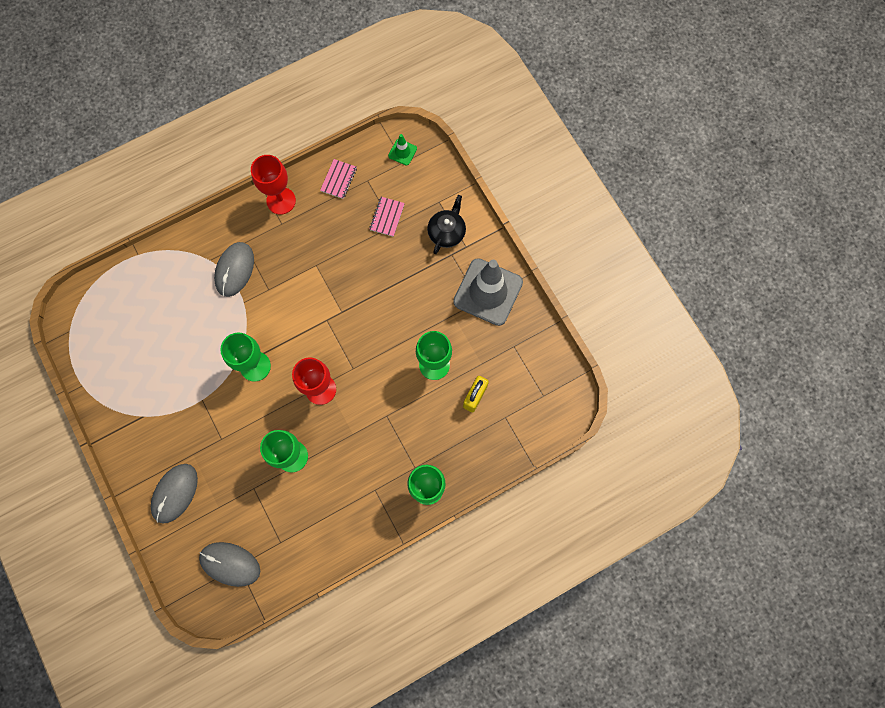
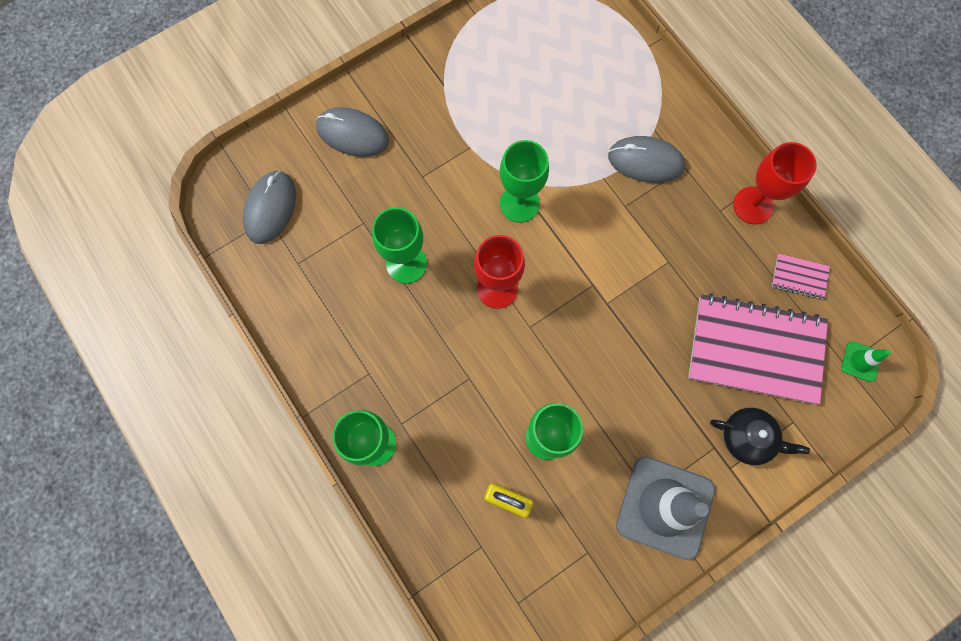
camera: 85 degrees right, 0 degrees up
(387, 217) = (755, 350): pink notebook -> pink notebook, size x2.40

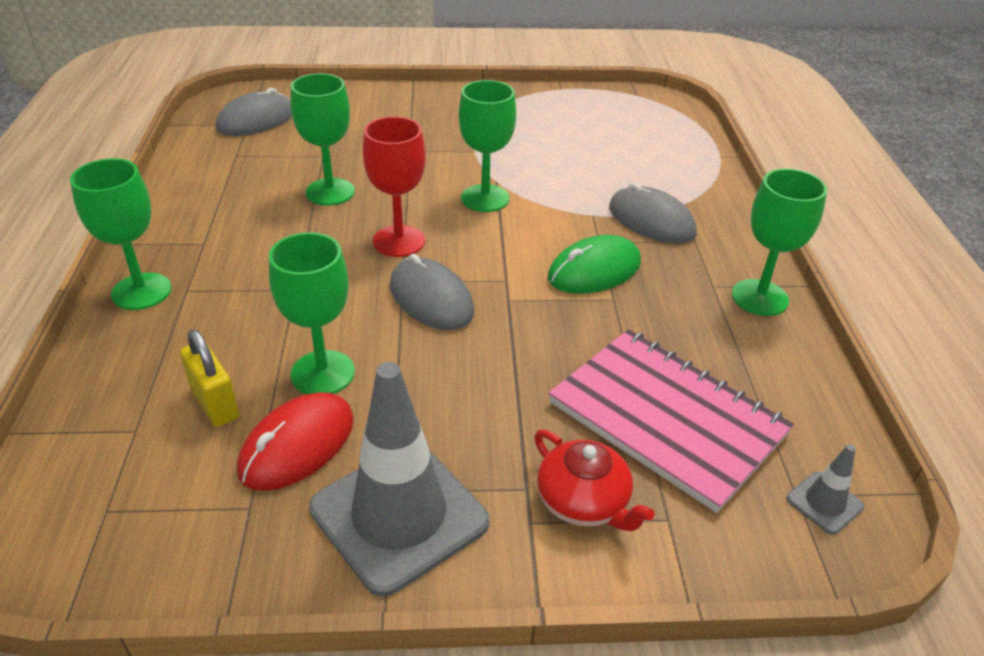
camera: 30 degrees right, 35 degrees down
(353, 134) = (377, 109): grey mouse -> grey mouse (431, 299)
(577, 498) = (297, 445): none -> red mouse
(641, 240) = (594, 270): none -> green mouse
(747, 438) = (584, 502): black teapot -> red teapot
(753, 205) = (760, 297): red goblet -> green goblet
(799, 277) = (781, 380): pink notebook -> none
(860, 361) = (824, 503): green traffic cone -> grey traffic cone

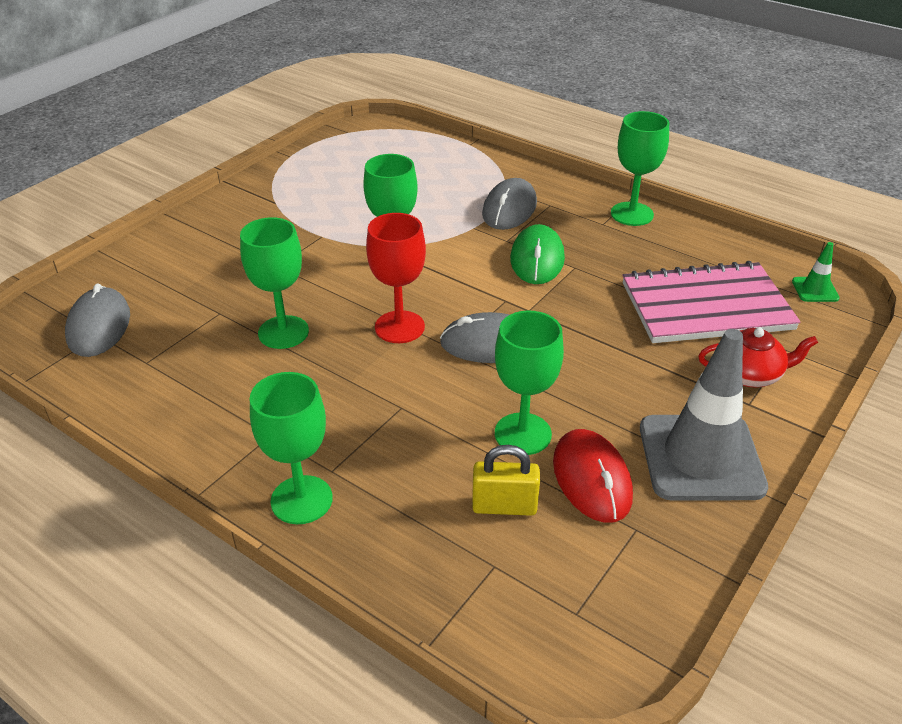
camera: 50 degrees left, 0 degrees up
(651, 221) = (509, 209): grey mouse -> grey mouse turned 60 degrees counterclockwise
(824, 503) = (815, 290): grey traffic cone -> green traffic cone

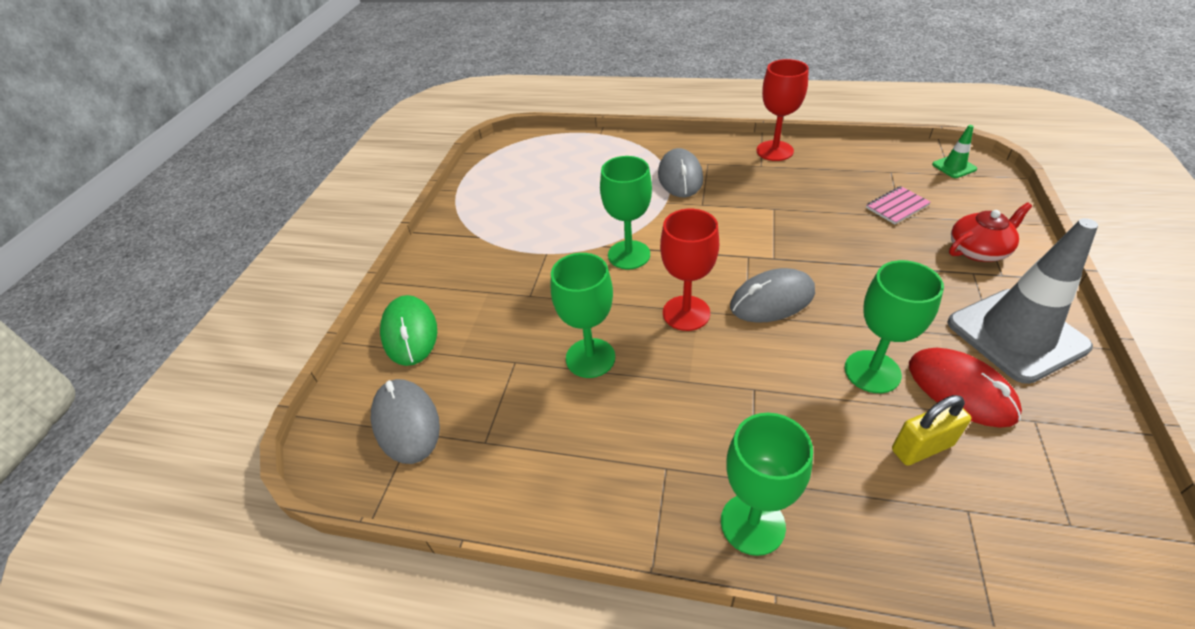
camera: 20 degrees left, 5 degrees up
(537, 259) = (740, 212): green mouse -> green mouse (409, 333)
(632, 214) = (774, 151): green goblet -> red goblet
(706, 306) = (897, 206): pink notebook -> pink notebook, size x0.42

